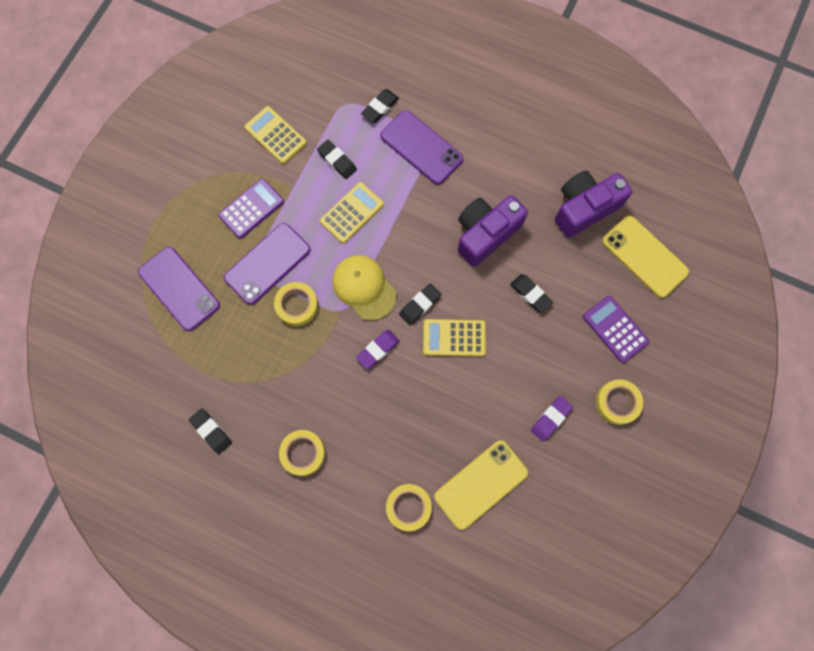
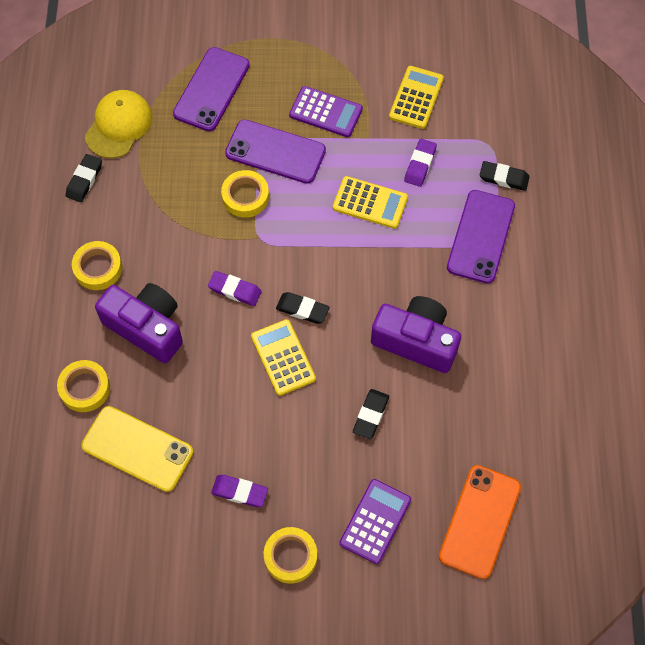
camera: 65 degrees right, 10 degrees down
(337, 161) = (420, 164): black eraser -> purple eraser
(364, 287) = (295, 249): yellow cap -> yellow cap (118, 125)
(584, 208) = (503, 432): purple camera -> purple camera (146, 327)
(644, 256) = (480, 521): yellow phone -> orange phone

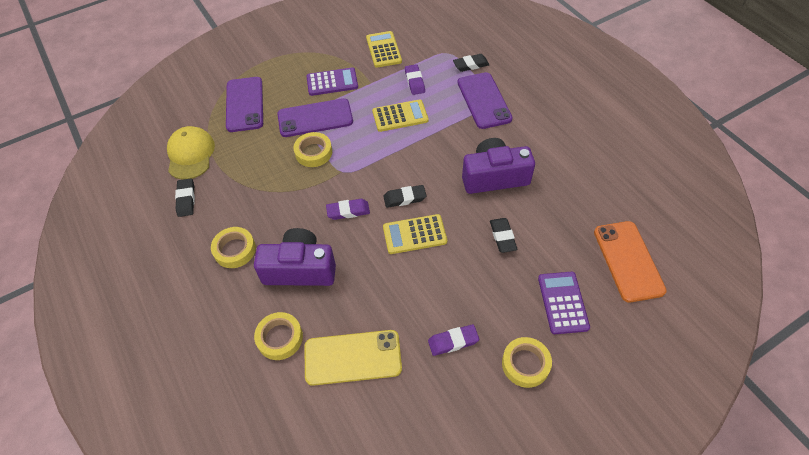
camera: 30 degrees left, 10 degrees down
(283, 357) = (414, 234): yellow calculator -> yellow calculator turned 45 degrees counterclockwise

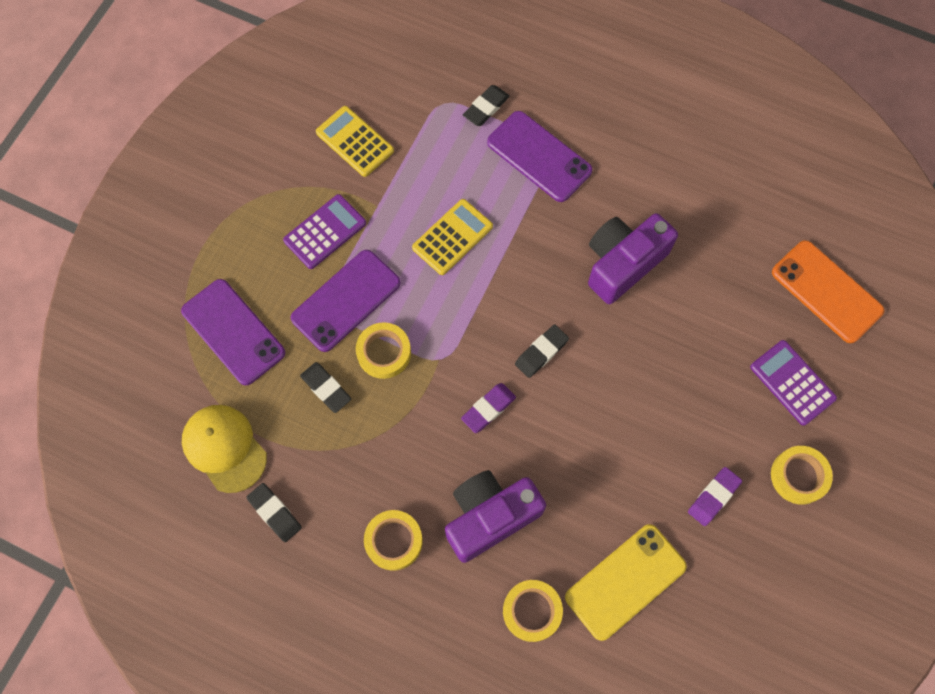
camera: 35 degrees left, 15 degrees up
(414, 81) = (433, 173): purple eraser -> none
(414, 234) = (586, 393): yellow calculator -> none
(502, 237) = (682, 339): black eraser -> black eraser (326, 388)

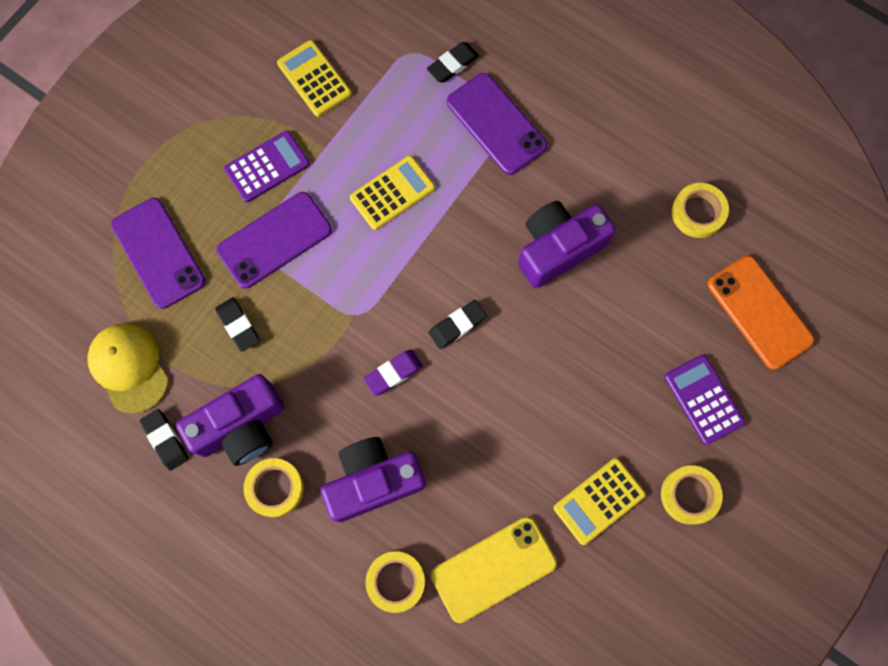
camera: 10 degrees right, 5 degrees up
(348, 486) = (241, 426): none -> purple camera
(384, 352) = (302, 299): yellow tape -> yellow tape (698, 213)
(713, 497) = (599, 501): purple eraser -> yellow calculator

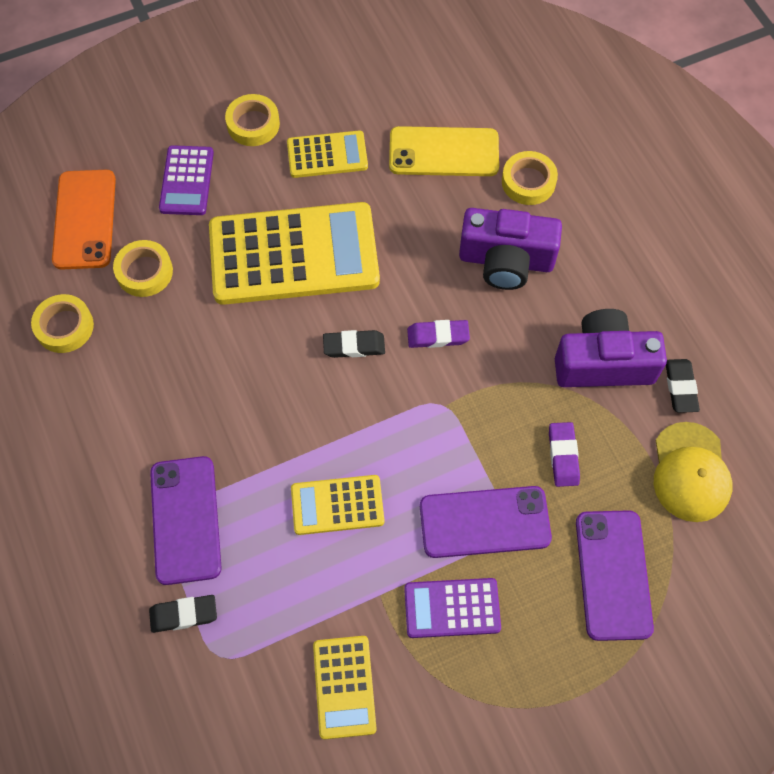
camera: 150 degrees left, 10 degrees down
(238, 325) = (563, 456): black eraser -> purple eraser
(275, 488) = (596, 298): yellow tape -> yellow tape (144, 272)
(558, 248) = (215, 364): purple camera -> none
(561, 380) = (294, 255): none -> yellow calculator

